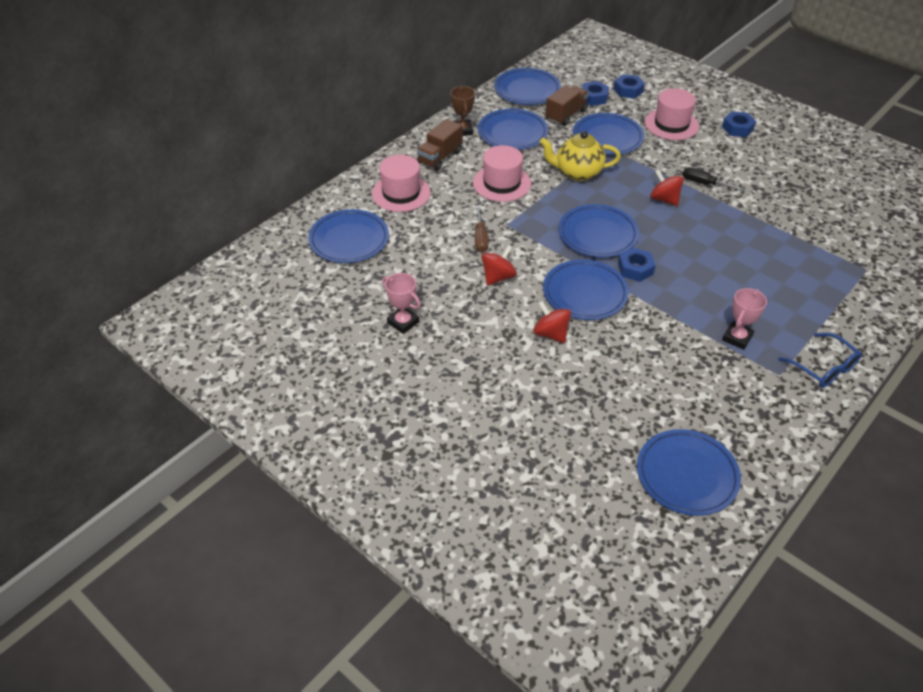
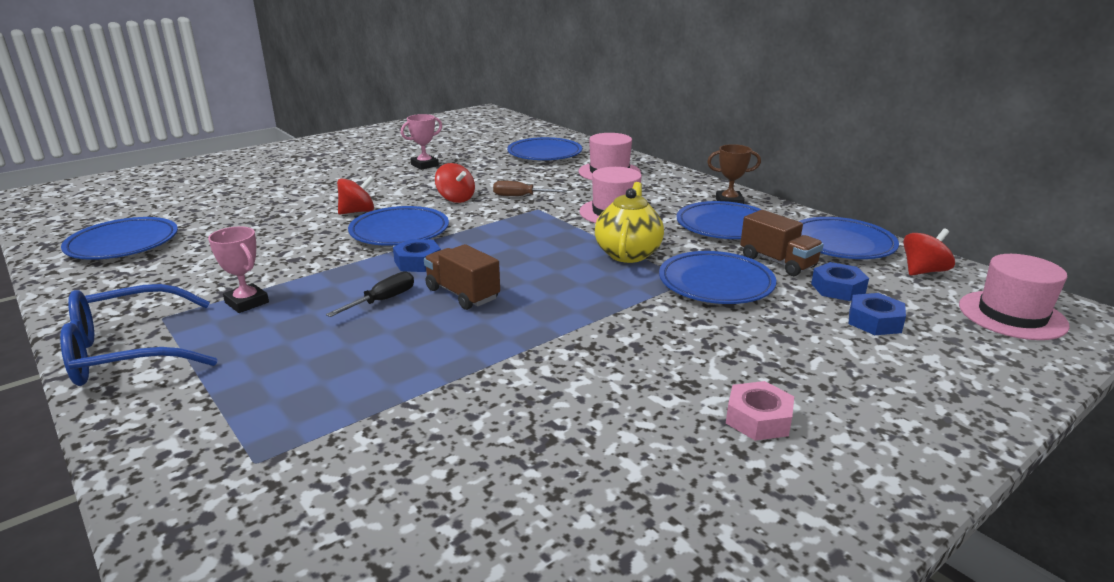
camera: 100 degrees right, 20 degrees down
(440, 157) = (672, 189): brown truck -> brown truck (462, 294)
(597, 235) = (494, 250): blue plate -> none
(664, 199) = (548, 302): red spinning top -> red spinning top (923, 271)
(671, 124) = (763, 344): pink hat -> pink hat (1012, 315)
(704, 184) = (577, 343): black screwdriver -> black screwdriver (382, 300)
(737, 128) = (758, 419): blue nut -> pink nut
(823, 367) = (130, 351): blue glasses -> blue glasses, size x1.55

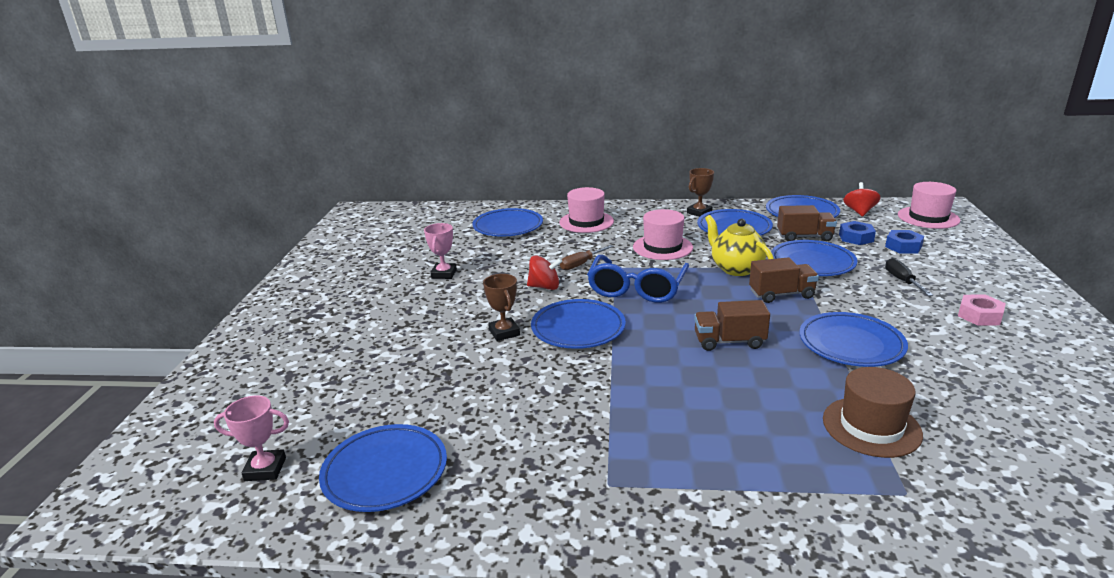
camera: 45 degrees left, 0 degrees up
(130, 351) = (663, 517): blue glasses -> blue glasses (637, 288)
(247, 302) = (631, 434): pink trophy -> pink trophy (265, 469)
(357, 212) = (504, 332): red spinning top -> brown trophy
(374, 409) = (871, 426): none -> brown hat
(382, 300) = (702, 374): black screwdriver -> black screwdriver (902, 281)
(418, 262) = (650, 340): blue nut -> none
(545, 354) = (851, 344): none -> blue plate
(606, 289) = (781, 294): none -> brown truck

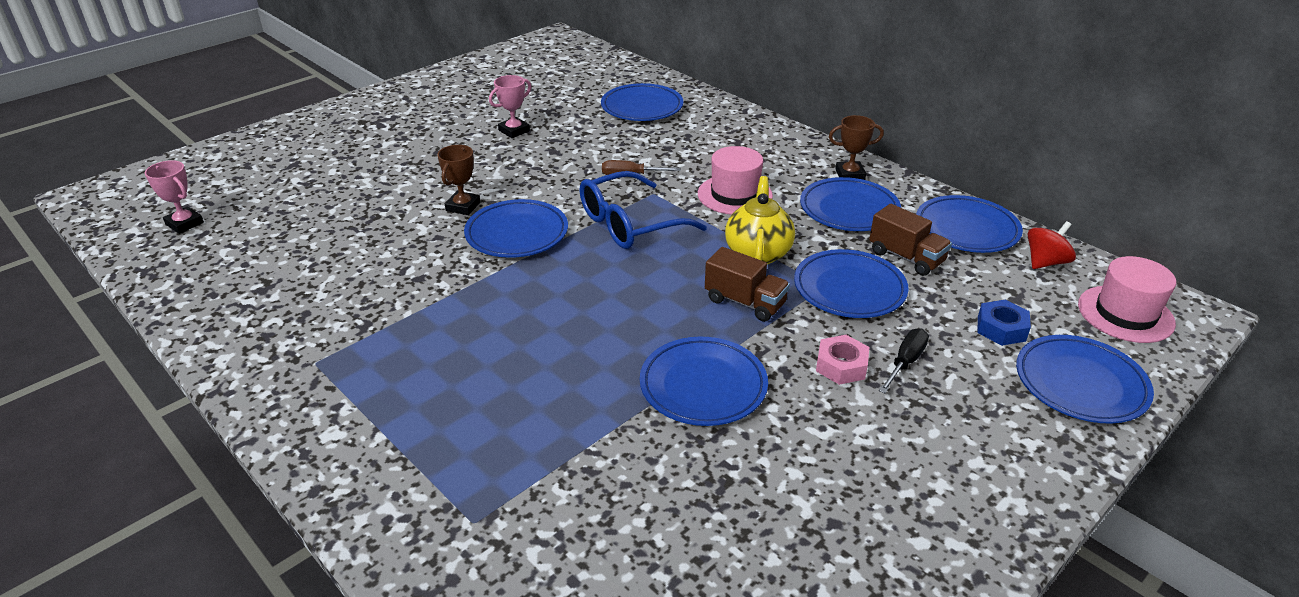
camera: 40 degrees right, 10 degrees up
(385, 472) = (228, 266): blue plate -> blue plate (1080, 384)
(544, 287) = (562, 182): red spinning top -> none
(586, 222) = (718, 134): pink hat -> none
(729, 341) = (605, 316): brown truck -> none
(856, 238) = (965, 289): blue nut -> none
(871, 426) = (561, 459): brown hat -> none
(979, 315) = (904, 447): pink nut -> pink nut (841, 366)

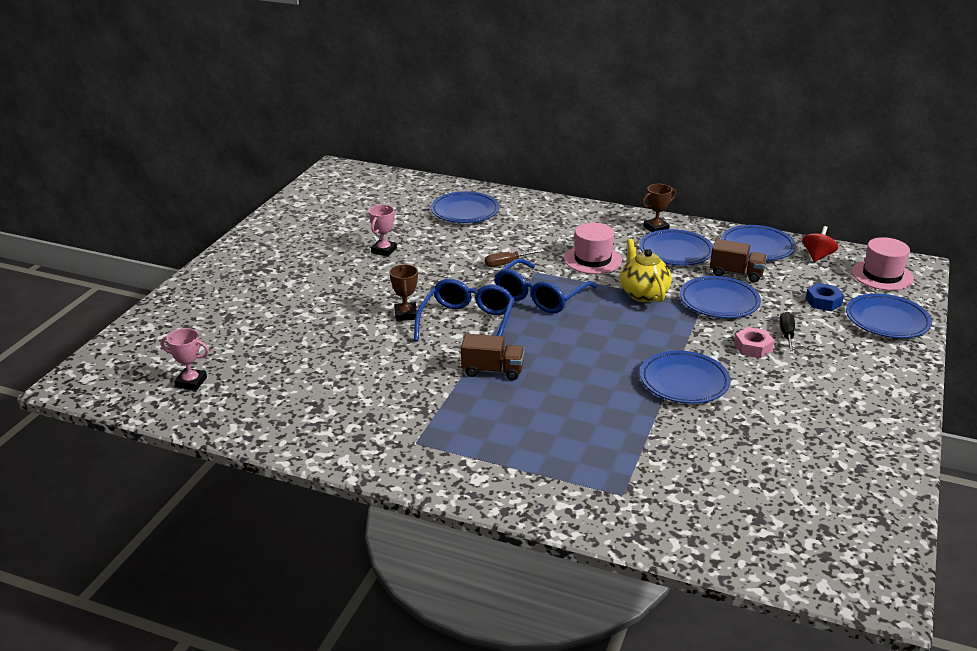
camera: 25 degrees left, 5 degrees down
(517, 234) = (467, 323): blue plate -> blue glasses
(745, 302) = (663, 326): brown truck -> brown truck (492, 371)

